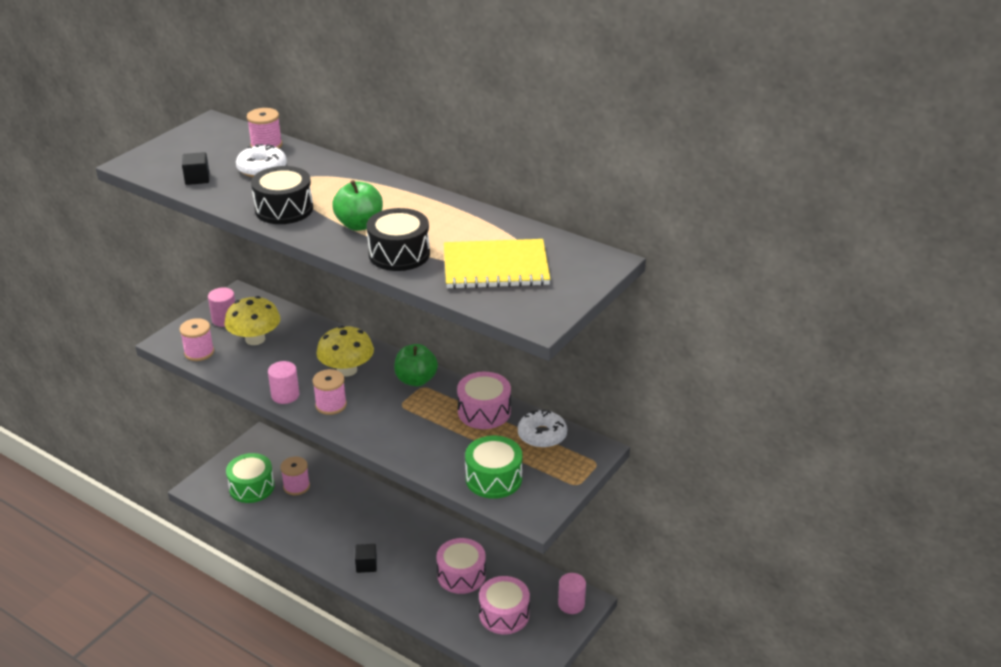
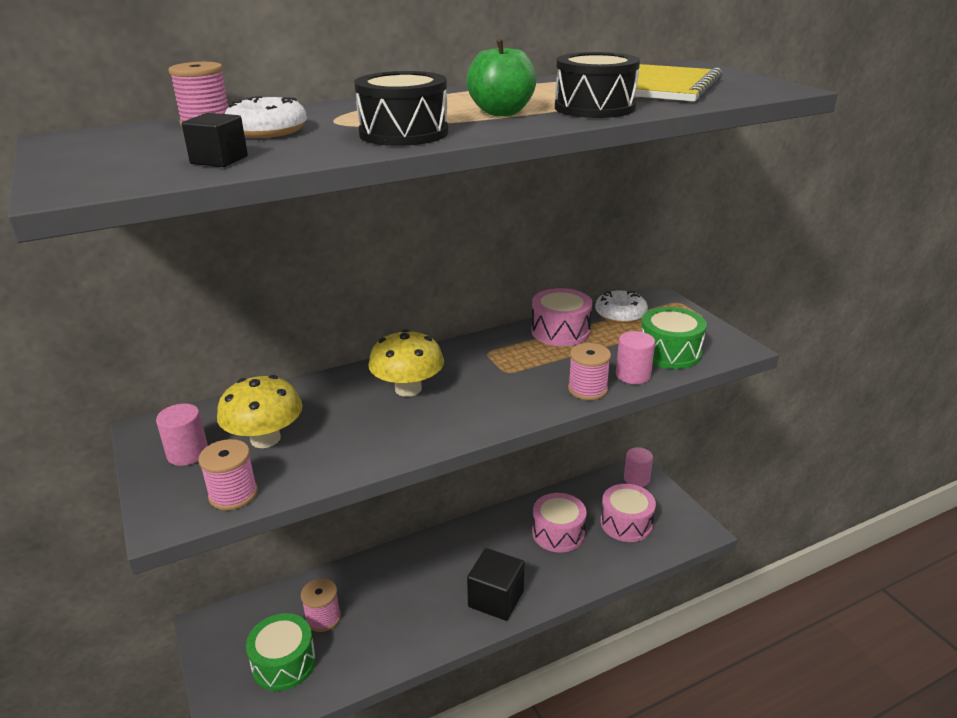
camera: 60 degrees left, 5 degrees down
(285, 395) = (411, 443): pink cylinder -> pink cylinder (633, 375)
(331, 405) = (464, 415): pink spool -> pink spool (587, 389)
(366, 565) = (496, 599): black cube -> black cube, size x1.79
(416, 380) = (472, 353): green apple -> none

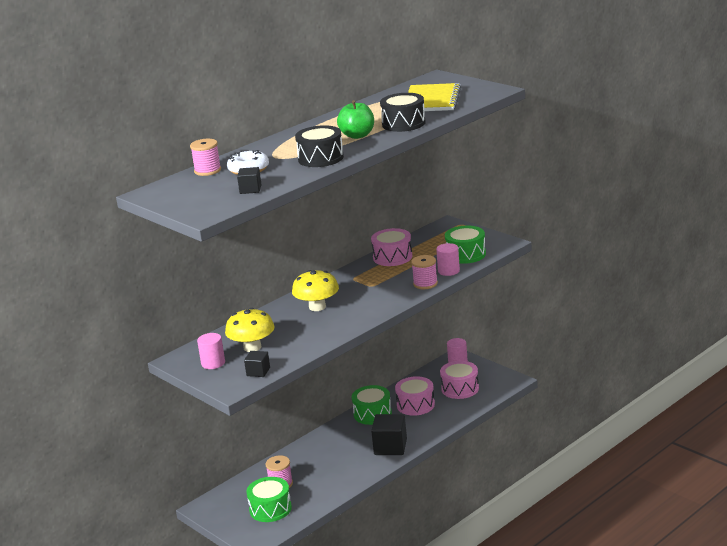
camera: 15 degrees left, 5 degrees down
(233, 494) = (258, 372): pink spool -> black cube
(497, 530) = (372, 414): none -> green drum
(620, 314) = (426, 239): white donut -> none

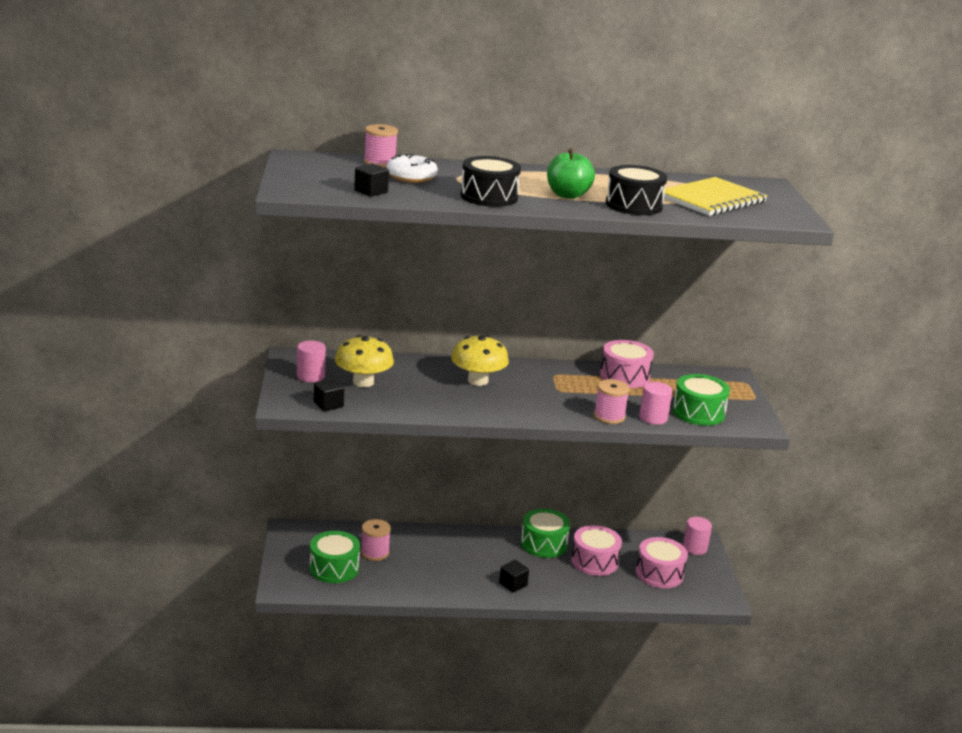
camera: 35 degrees right, 0 degrees up
(390, 447) = (513, 584): black cube -> black cube, size x0.56

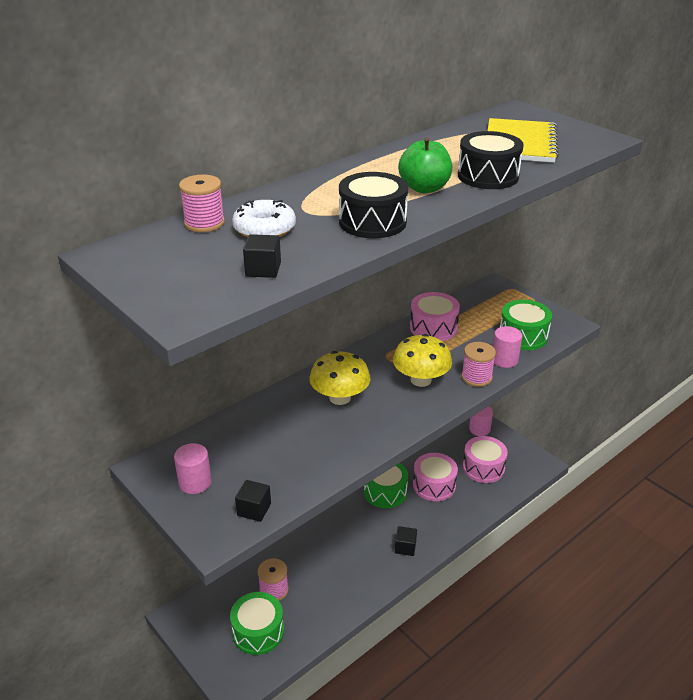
camera: 35 degrees left, 10 degrees up
(363, 382) = (250, 459): yellow mushroom -> yellow mushroom (421, 380)

